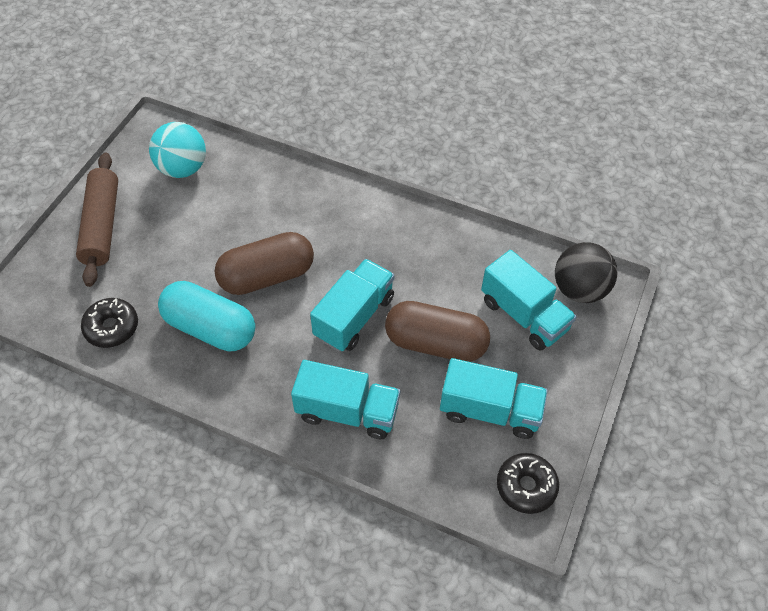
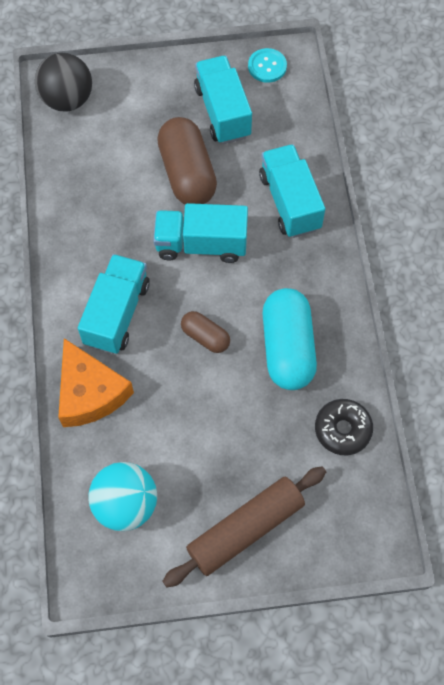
camera: 120 degrees left, 10 degrees up
(267, 276) = (205, 337): brown capsule -> brown capsule, size x0.53
(282, 184) = (90, 392): none -> orange cheese
(523, 315) = (119, 126): turquoise truck -> turquoise truck (117, 313)
(526, 486) = (267, 66): black donut -> turquoise button

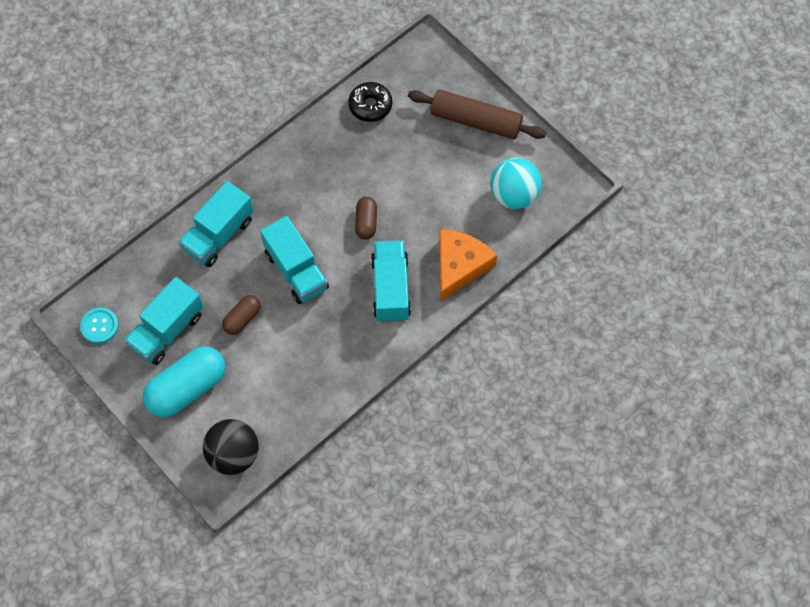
camera: 125 degrees left, 0 degrees up
(117, 313) = (391, 288): turquoise truck -> turquoise truck turned 105 degrees clockwise
(187, 173) = (242, 319): brown capsule -> brown capsule, size x0.53
(287, 348) = (337, 169): turquoise capsule -> turquoise capsule (187, 388)

